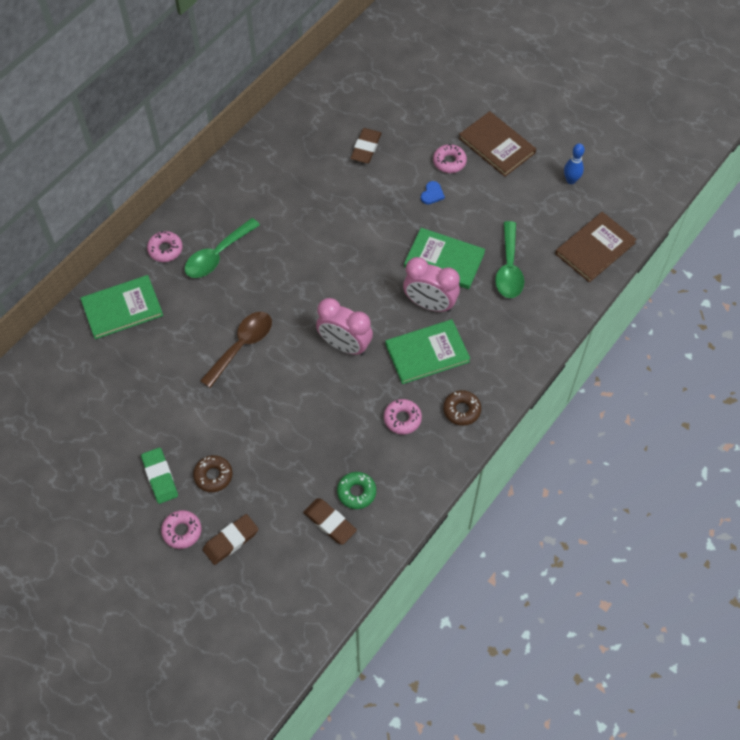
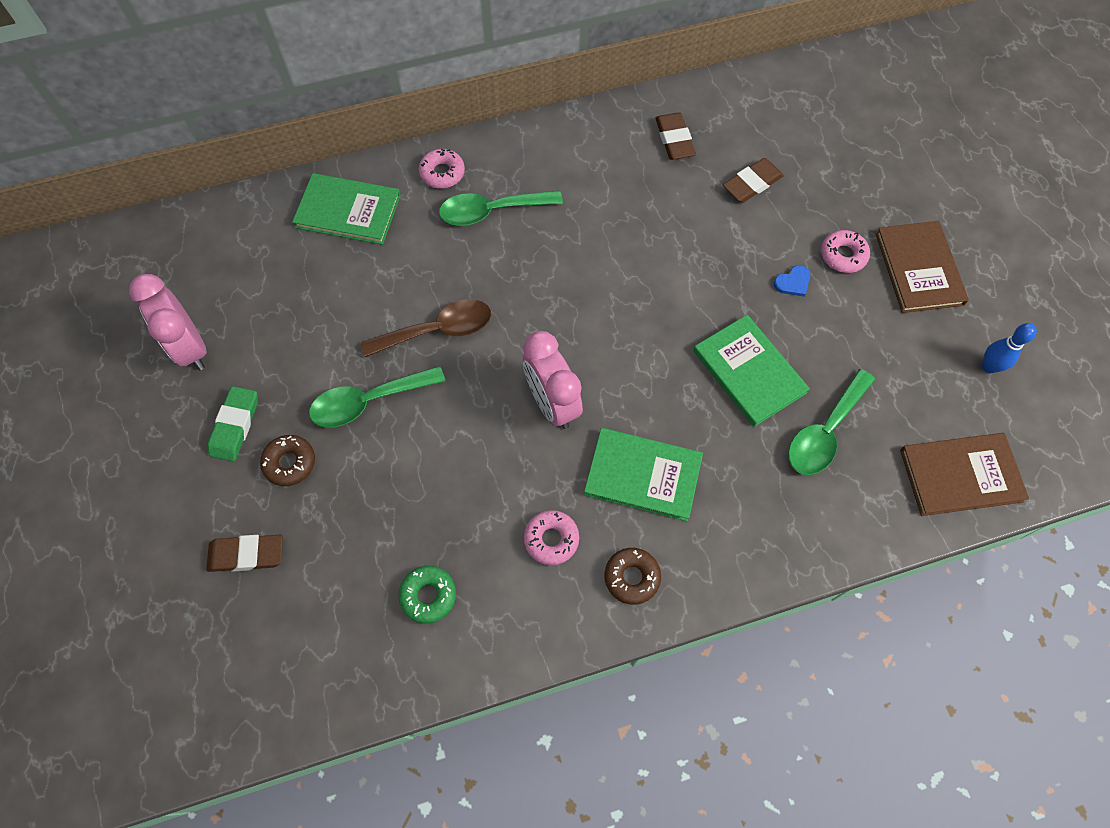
camera: 35 degrees right, 5 degrees up
(182, 531) = (206, 505): pink donut -> none
(233, 411) = (369, 401): none -> green spoon
(330, 522) = (369, 612): brown eraser -> brown eraser (674, 139)
(429, 304) = (691, 416): pink clock -> pink clock (190, 347)

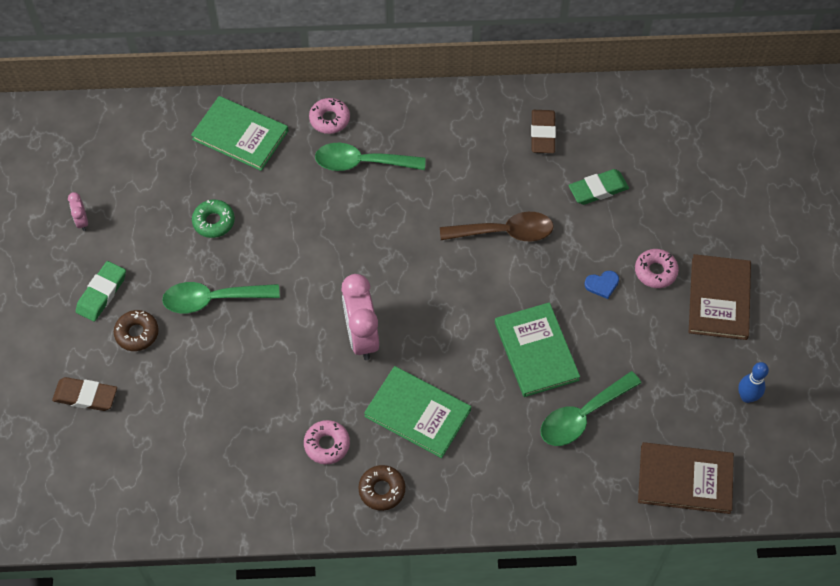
camera: 15 degrees right, 5 degrees down
(190, 347) = (82, 221): pink clock -> pink clock, size x0.46
(428, 595) = (217, 462): green donut -> green donut (214, 222)
(437, 331) = (285, 254): brown spoon -> brown spoon (504, 232)
(752, 183) = (598, 189): brown eraser -> green eraser

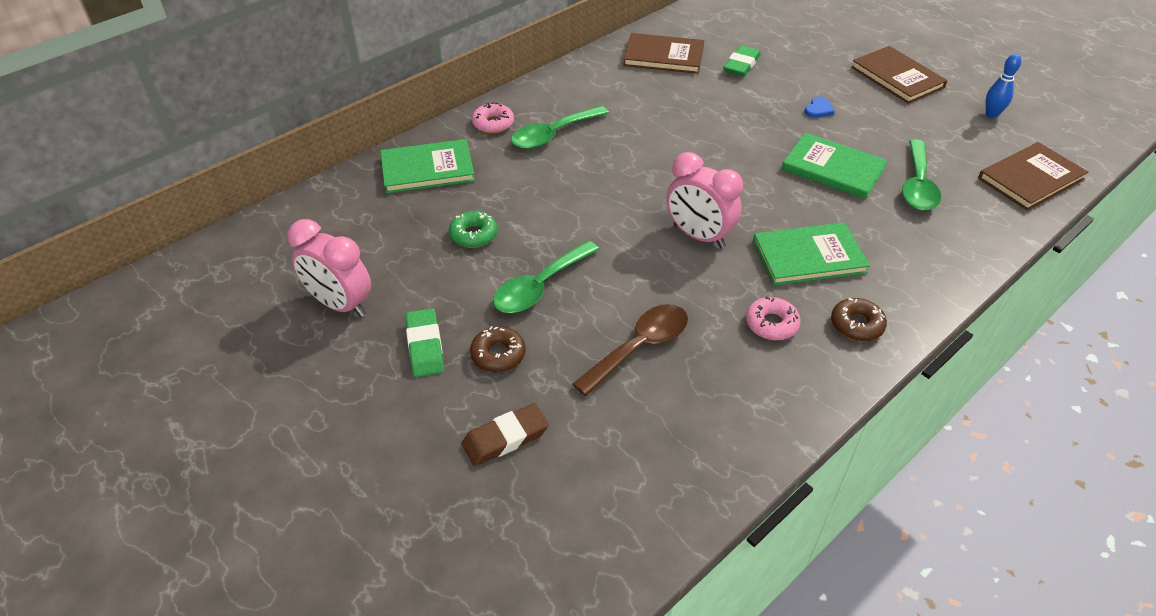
camera: 40 degrees left, 15 degrees down
(82, 221) = (340, 304): pink clock -> pink clock, size x2.15
(504, 232) = (713, 118): brown spoon -> brown spoon (639, 347)
(542, 134) = (663, 56): brown eraser -> brown book
(655, 271) = (840, 85): pink donut -> none

